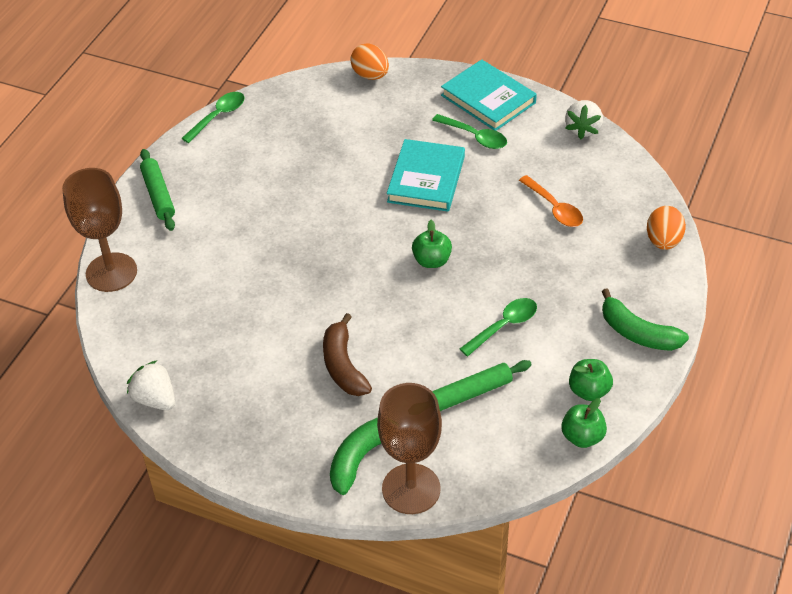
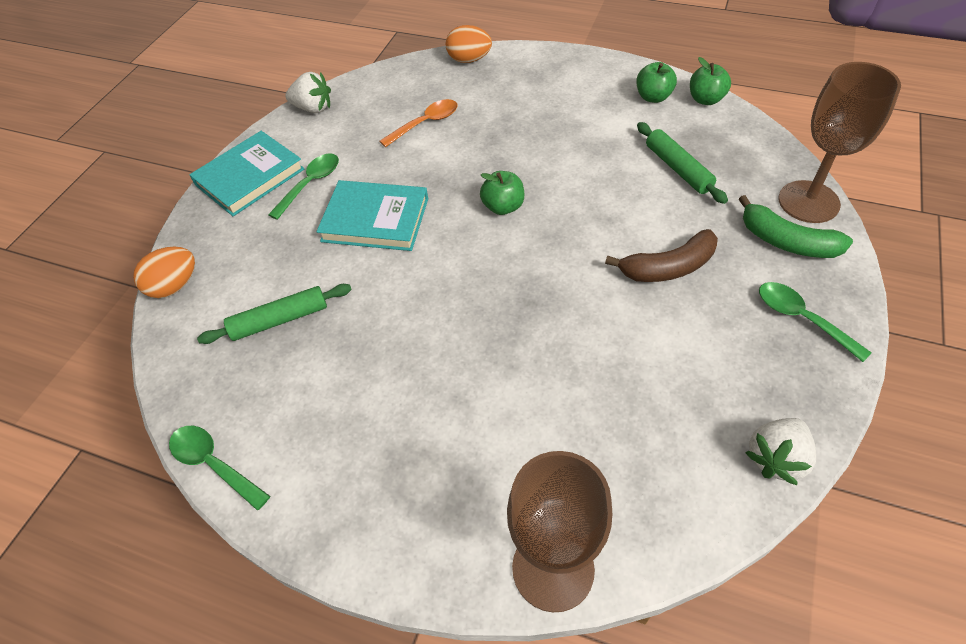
camera: 90 degrees left, 5 degrees up
(158, 195) = (382, 525): green rolling pin -> green rolling pin (279, 320)
(504, 326) = (587, 150): green spoon -> green spoon (801, 318)
(637, 333) = (580, 72): green banana -> none

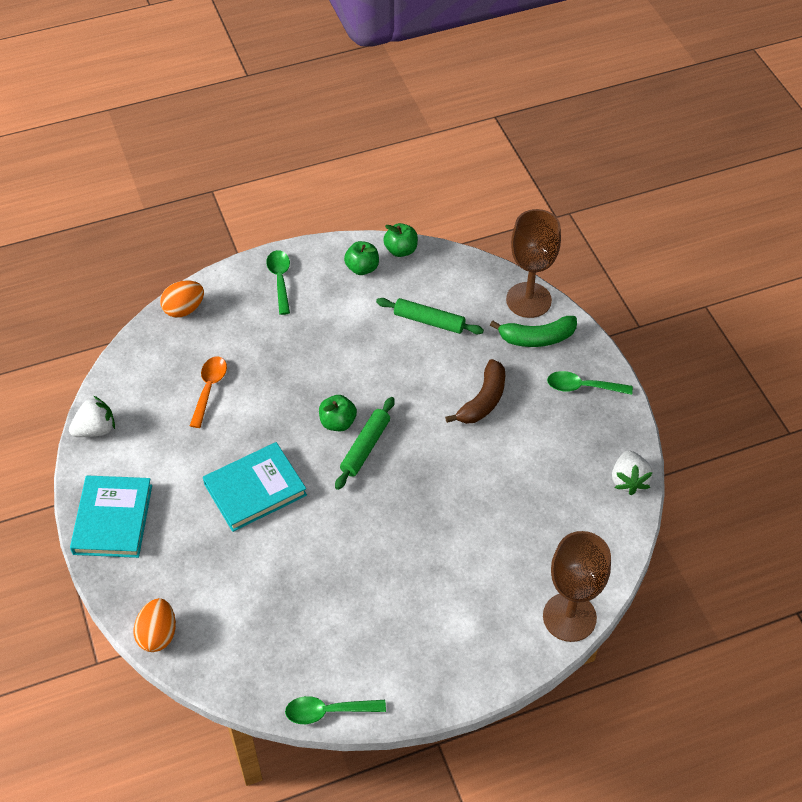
camera: 45 degrees left, 0 degrees up
(279, 320) = (266, 602): green rolling pin -> green rolling pin (365, 447)
(310, 184) = (172, 494): green spoon -> green spoon (280, 280)

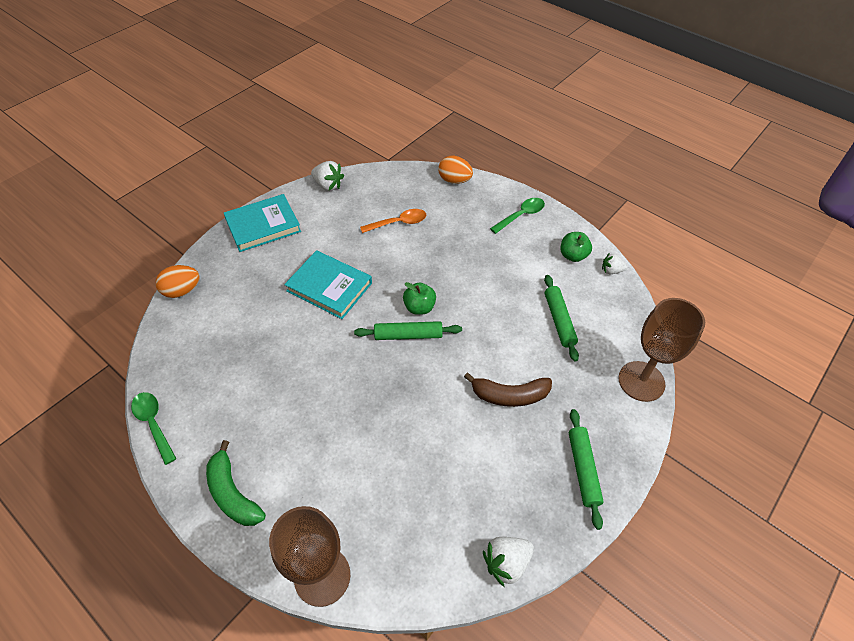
camera: 60 degrees right, 0 degrees up
(401, 250) = (611, 270): green apple -> white strawberry
(537, 338) = (606, 407): green banana -> green banana (232, 493)
(582, 387) = (583, 469): green spoon -> green rolling pin

